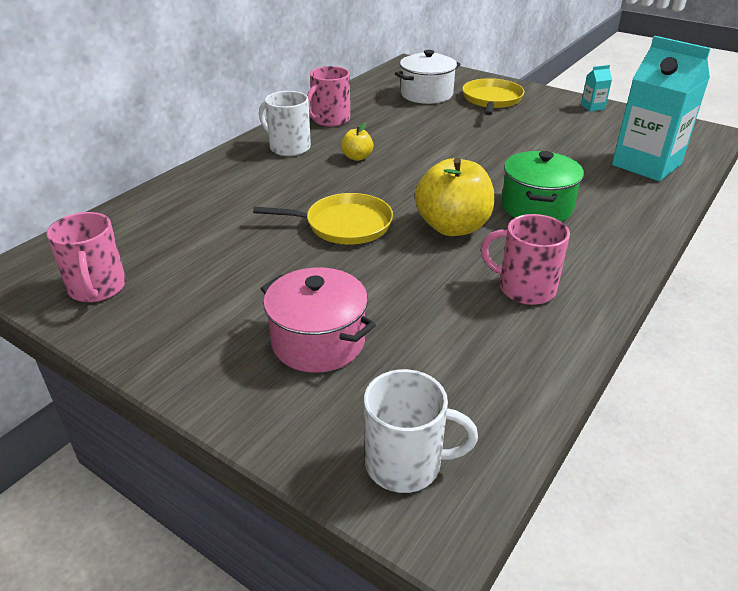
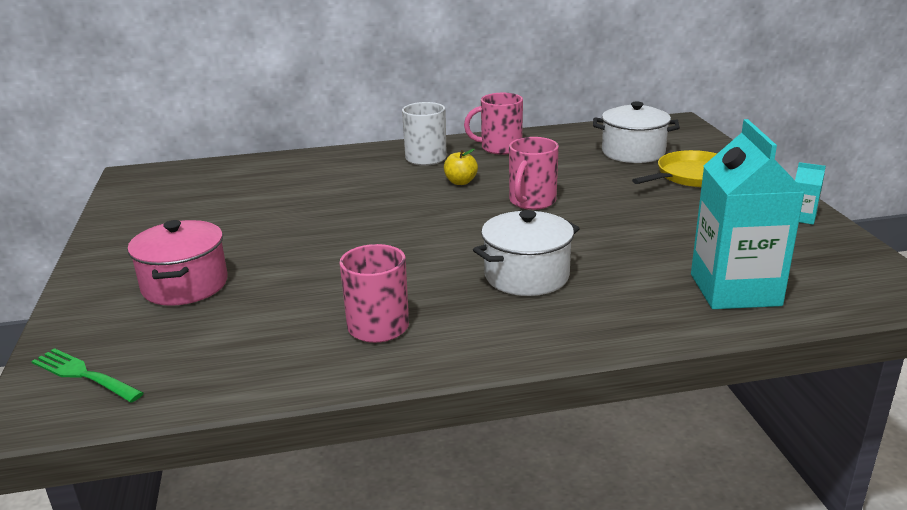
camera: 45 degrees right, 10 degrees down
(97, 288) = (149, 200): pink mug -> pink mug (531, 201)
(344, 225) = (350, 224): yellow pan -> none
(406, 464) = (85, 375): white mug -> green fork
(452, 227) = (422, 259): yellow apple -> none
(536, 207) = (526, 276): green pot -> white pot

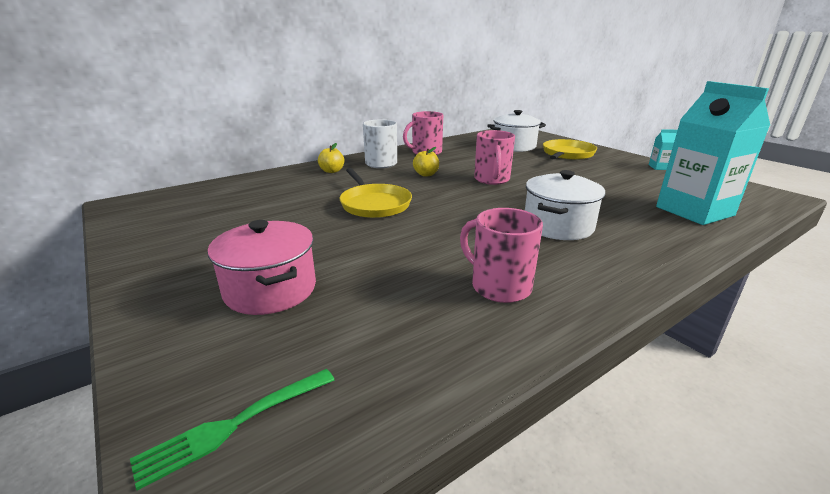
camera: 25 degrees left, 0 degrees up
(85, 375) = (235, 424): green fork -> green fork turned 45 degrees counterclockwise
(360, 162) = (332, 171): none -> yellow apple
(360, 213) = (374, 204): none -> yellow pan

